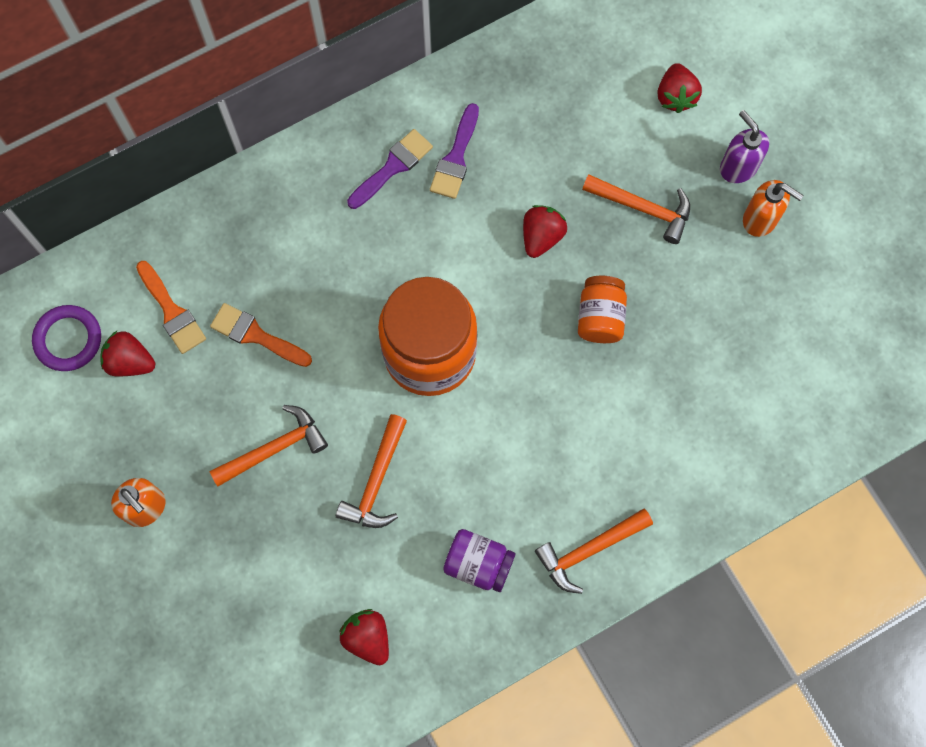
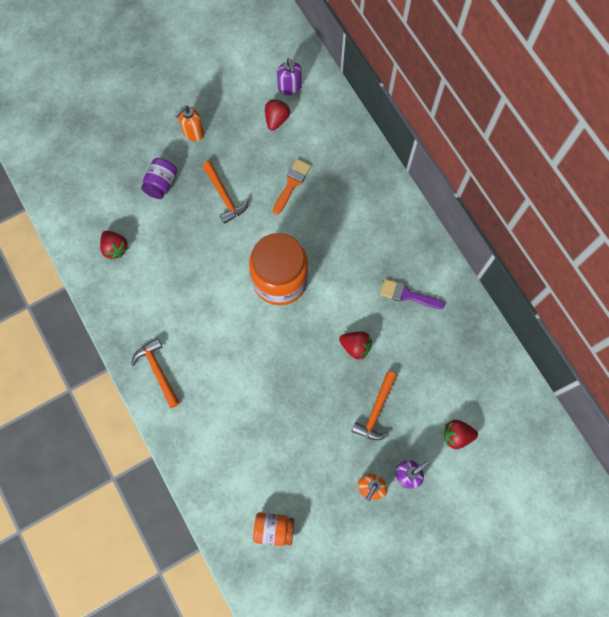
camera: 90 degrees right, 0 degrees up
(68, 339) = (289, 87): purple ring -> purple soap dispenser
(172, 312) = (306, 139): orange brush -> none
(367, 638) = (115, 248): red strawberry -> red strawberry turned 90 degrees clockwise
(376, 481) = (204, 251): orange hammer -> none
(393, 167) = (400, 258): purple brush -> none
(478, 564) = (153, 308): purple jar -> purple jar (161, 184)
(600, 317) = (303, 381): orange jar -> orange jar (274, 529)

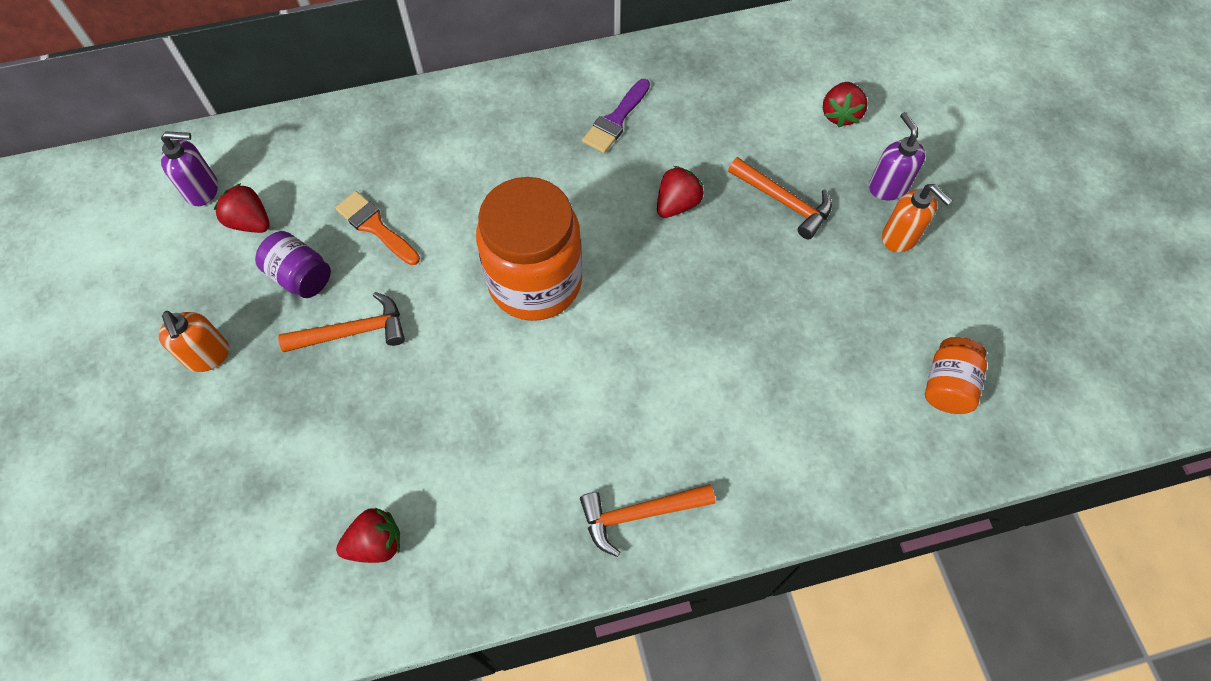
camera: 75 degrees left, 10 degrees down
(161, 184) = (282, 432): purple jar -> purple jar (300, 276)

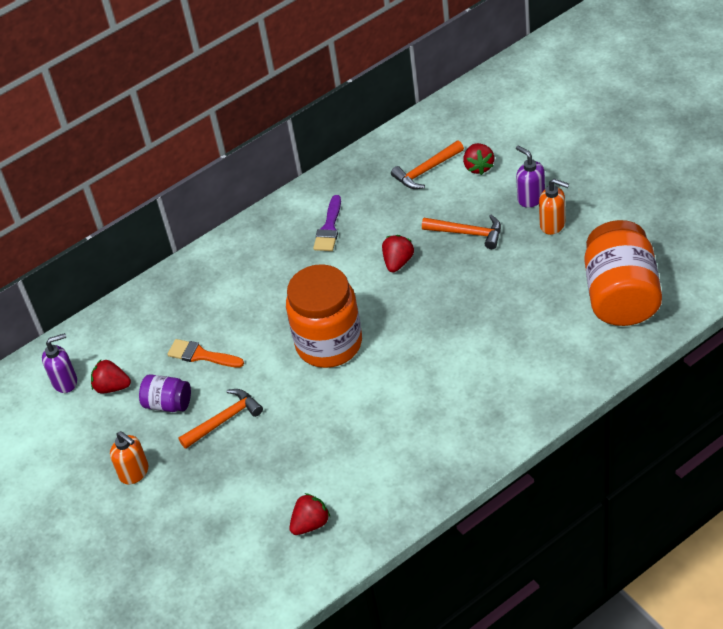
camera: 15 degrees left, 15 degrees down
(639, 514) = (467, 440): orange hammer -> orange hammer (426, 170)
(947, 385) = (621, 295): orange jar -> orange jar, size x2.03

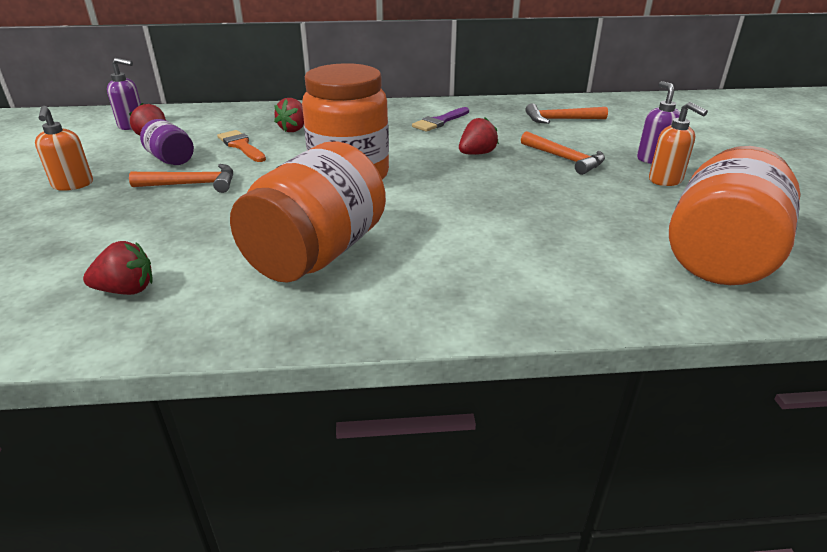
camera: 25 degrees right, 15 degrees down
(388, 432) = (316, 254): none -> orange jar
(478, 167) = (613, 130): red strawberry -> red strawberry (294, 129)

